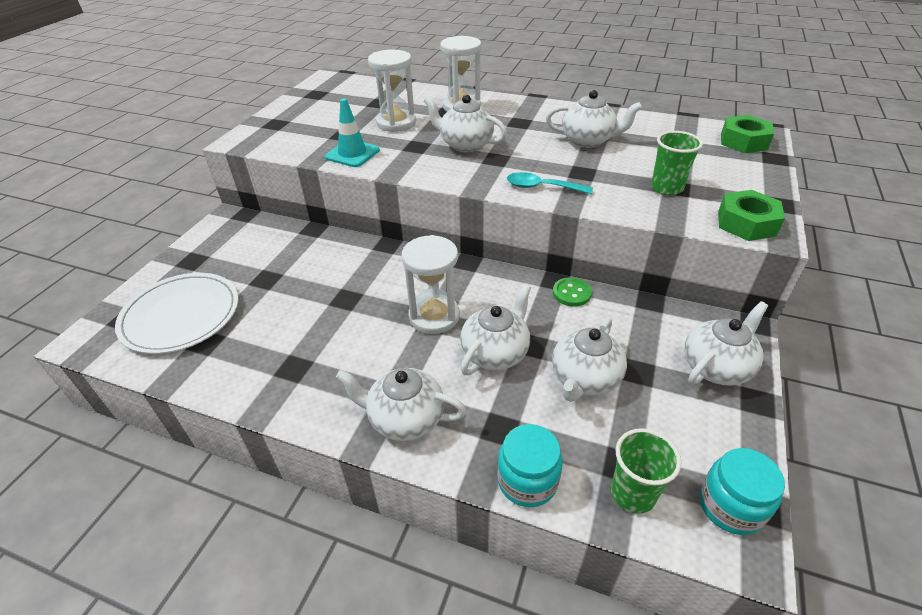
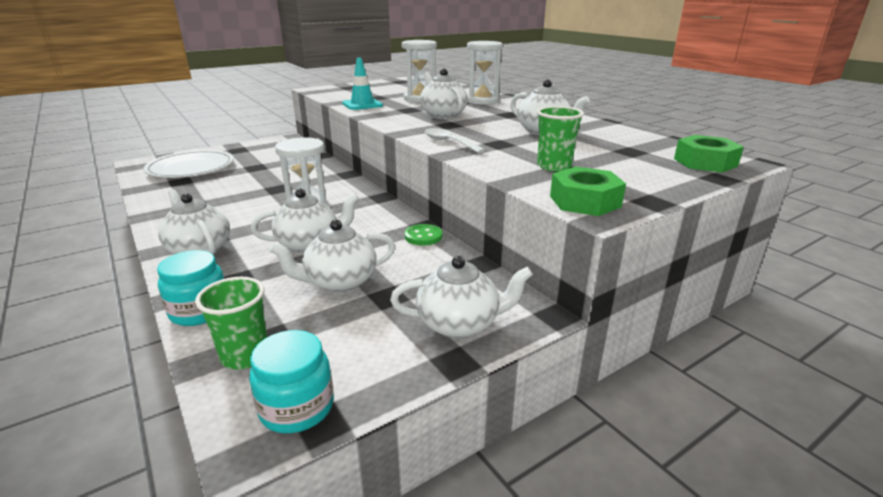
camera: 35 degrees right, 15 degrees down
(542, 187) = (449, 142): turquoise spoon -> white spoon

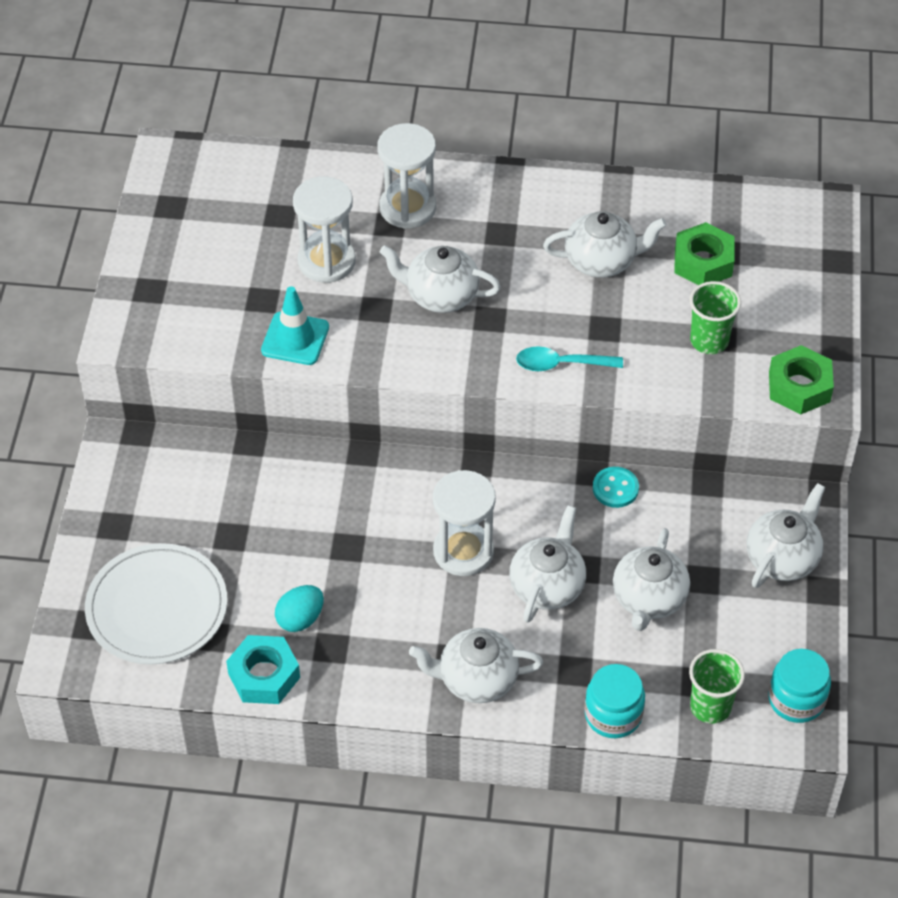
camera: 50 degrees left, 25 degrees up
(158, 198) = (264, 676): none -> turquoise nut
(210, 194) = (300, 619): none -> turquoise egg
(423, 236) = (615, 488): green button -> turquoise button
(449, 142) = (561, 364): white spoon -> turquoise spoon
(705, 162) = (800, 232): green nut -> green nut (703, 262)

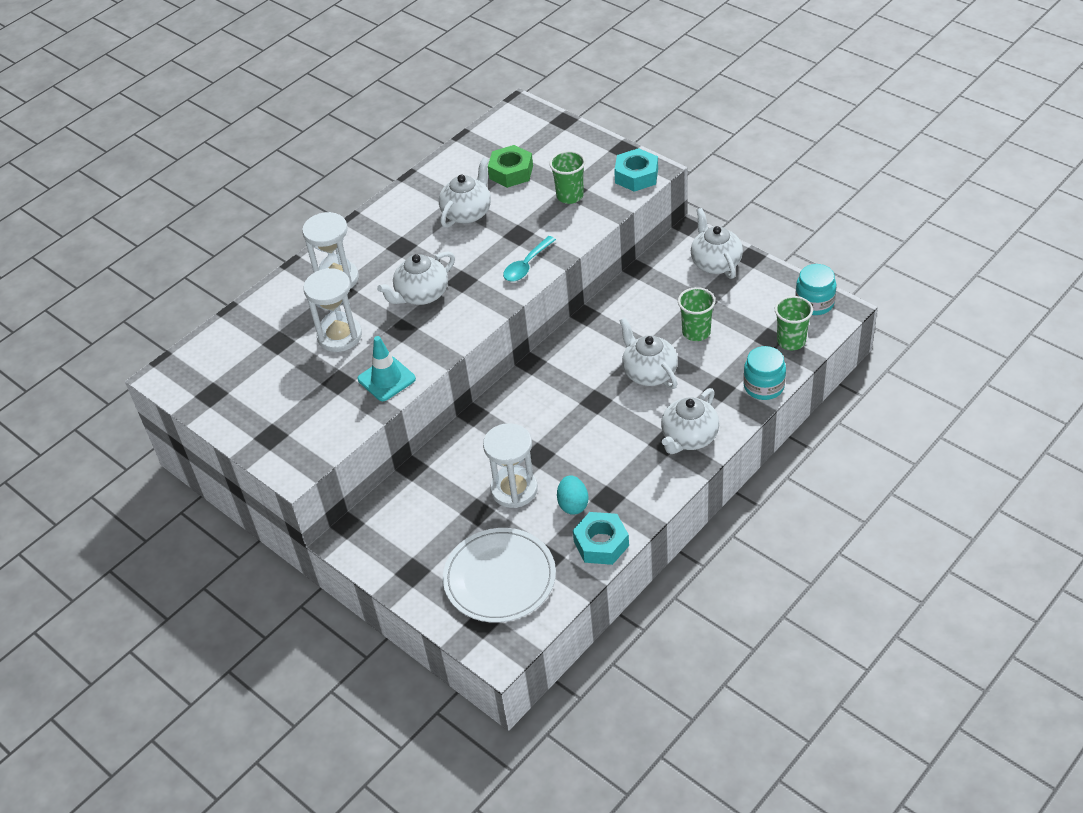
camera: 50 degrees left, 5 degrees down
(463, 551) = (590, 400): white hourglass -> white hourglass (514, 489)
(615, 488) = (606, 309): turquoise button -> none
(648, 599) = (696, 332): white teapot -> green cup
(799, 387) = (636, 176): green nut -> turquoise nut

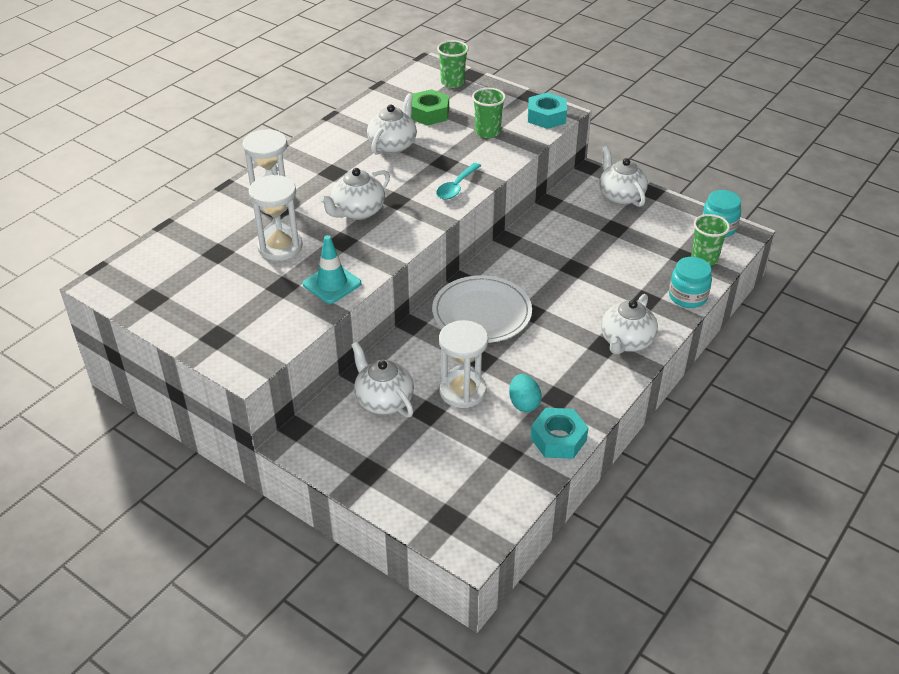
camera: 10 degrees left, 5 degrees down
(499, 578) = (460, 474): white plate -> white plate (481, 312)
(649, 373) = (576, 286): white teapot -> white teapot (383, 400)
(696, 332) = (614, 252): green cup -> green cup (452, 82)

